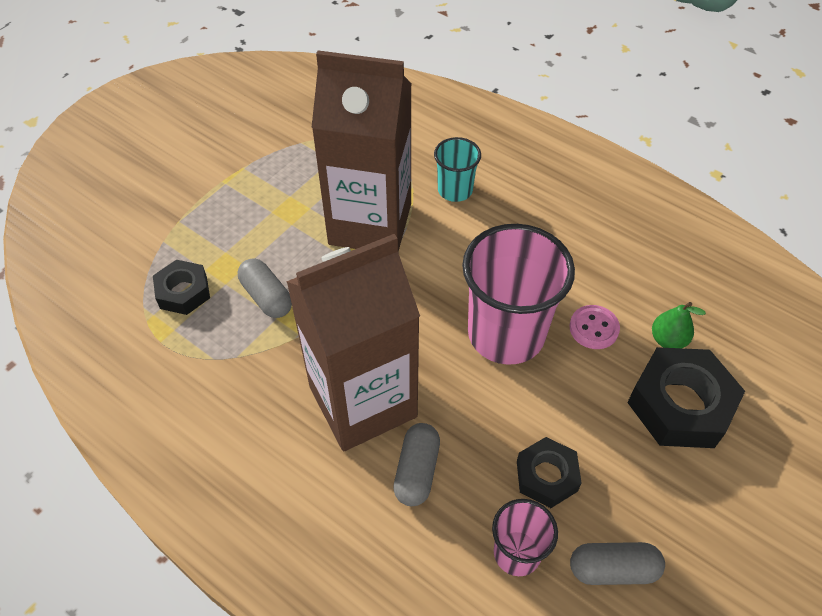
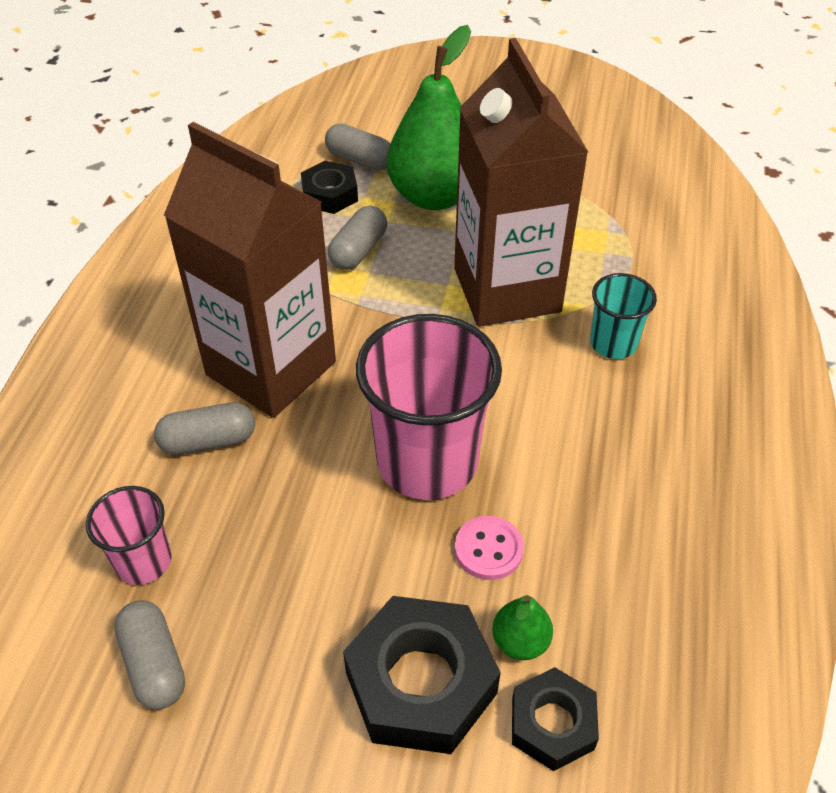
camera: 65 degrees right, 5 degrees down
(155, 256) = (359, 160): none -> grey capsule
(238, 225) = (434, 196): none -> green pear
(546, 476) = (250, 561): black nut -> black nut (552, 723)

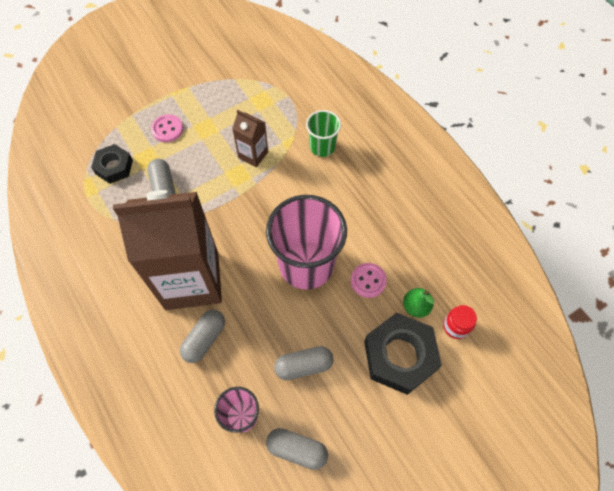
camera: 45 degrees left, 15 degrees up
(359, 160) = (107, 135): grey capsule -> grey capsule (304, 365)
(434, 196) = (167, 129): green pear -> pink button
(506, 290) = (253, 155): brown carton -> brown carton, size x0.44
(552, 723) = (456, 326): black nut -> red jar
(613, 343) = (322, 146): turquoise cup -> green cup

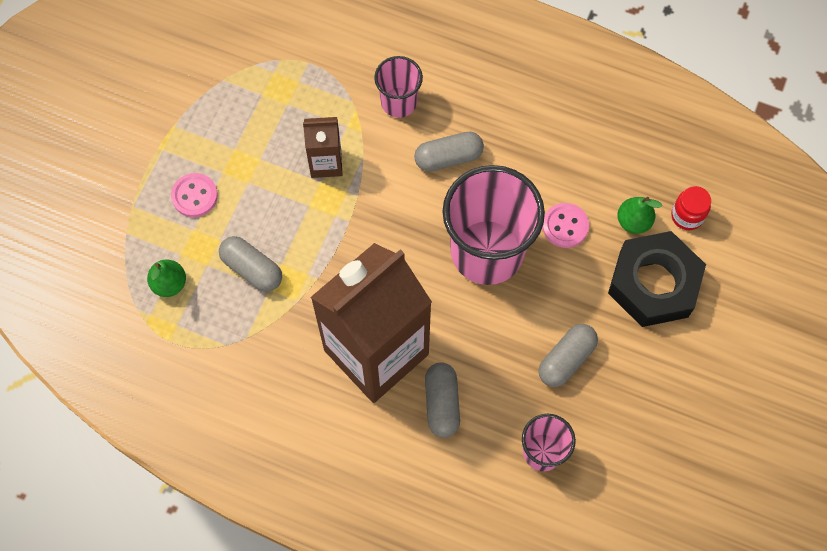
camera: 35 degrees left, 5 degrees up
(114, 167) = (169, 283): black nut -> green pear
(297, 449) = (622, 444): grey capsule -> grey capsule (448, 158)
(322, 146) = (399, 102): green cup -> pink cup

